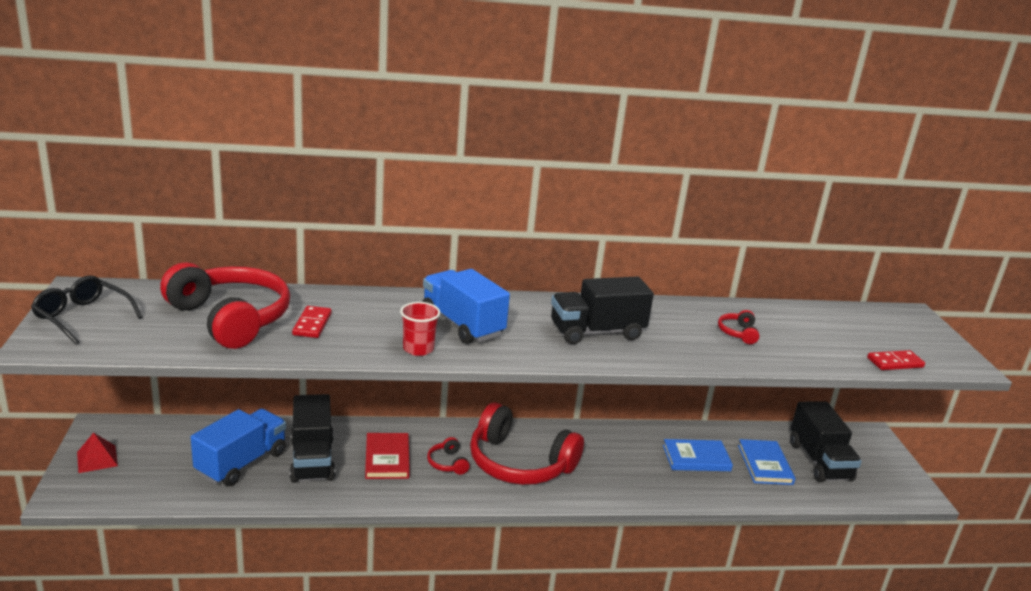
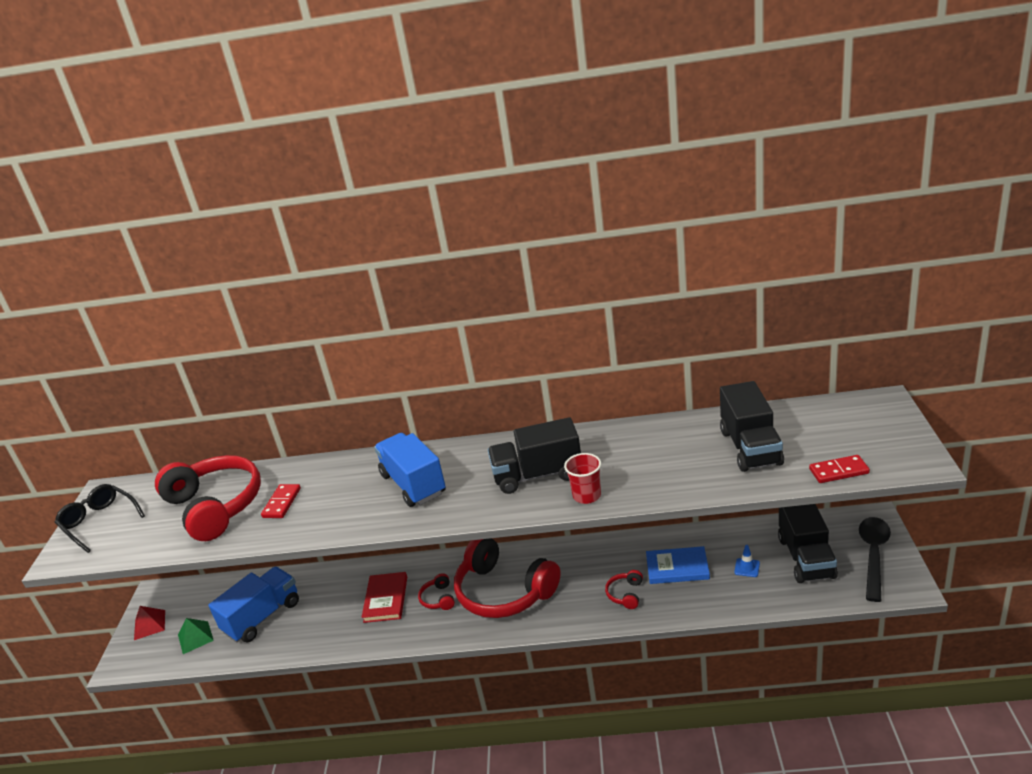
camera: 15 degrees right, 5 degrees up
(159, 476) = (195, 637): none -> green pyramid
(312, 459) = (321, 607): black truck -> black truck (750, 447)
(418, 349) = (366, 518): red cup -> red cup (586, 496)
(737, 333) = (680, 456): red headphones -> red headphones (625, 594)
(765, 464) = (747, 568): blue book -> blue traffic cone
(881, 465) = (873, 555): none -> black spoon

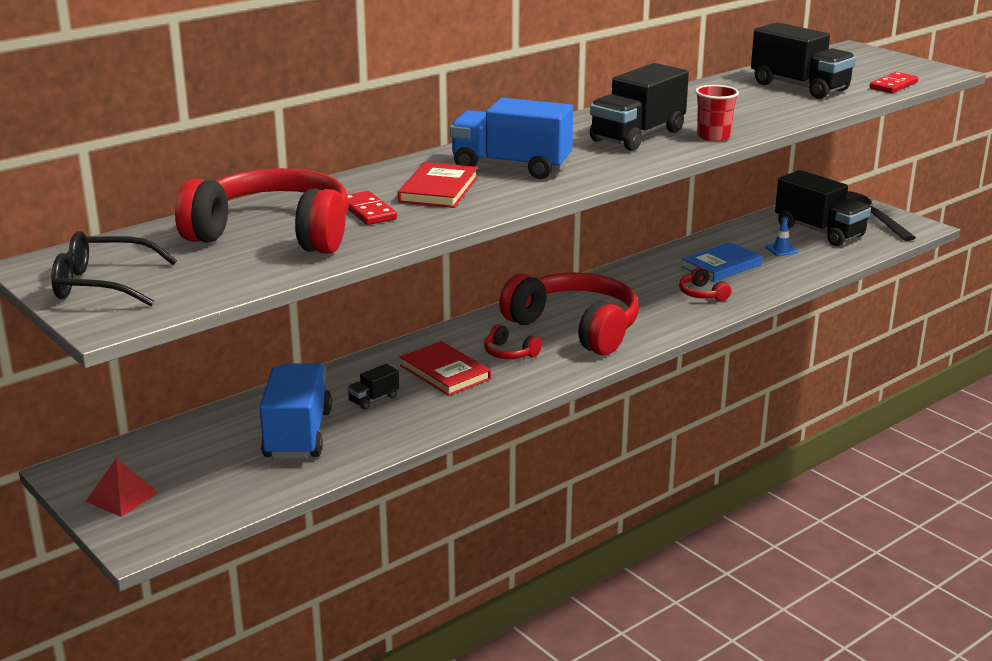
camera: 45 degrees left, 5 degrees down
(195, 637) = (224, 481): green pyramid -> none
(326, 605) = (373, 399): none -> black truck
(343, 494) = (438, 190): none -> red book
(503, 592) = (576, 327): red headphones -> red headphones turned 135 degrees counterclockwise

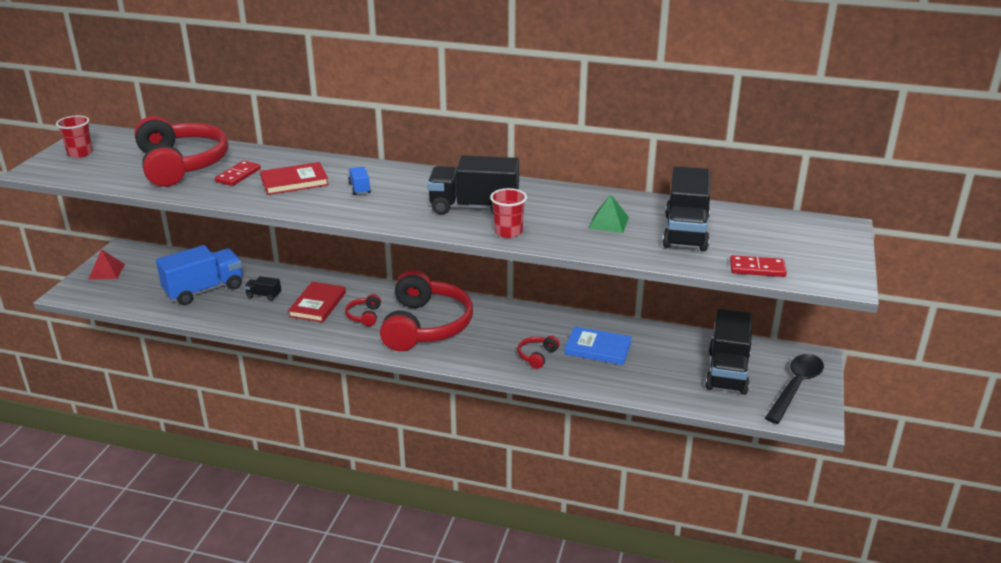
camera: 55 degrees right, 5 degrees up
(103, 284) = (80, 153): black glasses -> red cup
(511, 167) = (359, 188): blue truck -> blue truck, size x0.44
(744, 103) = (608, 222): none -> green pyramid
(781, 249) = (664, 365): blue traffic cone -> none

